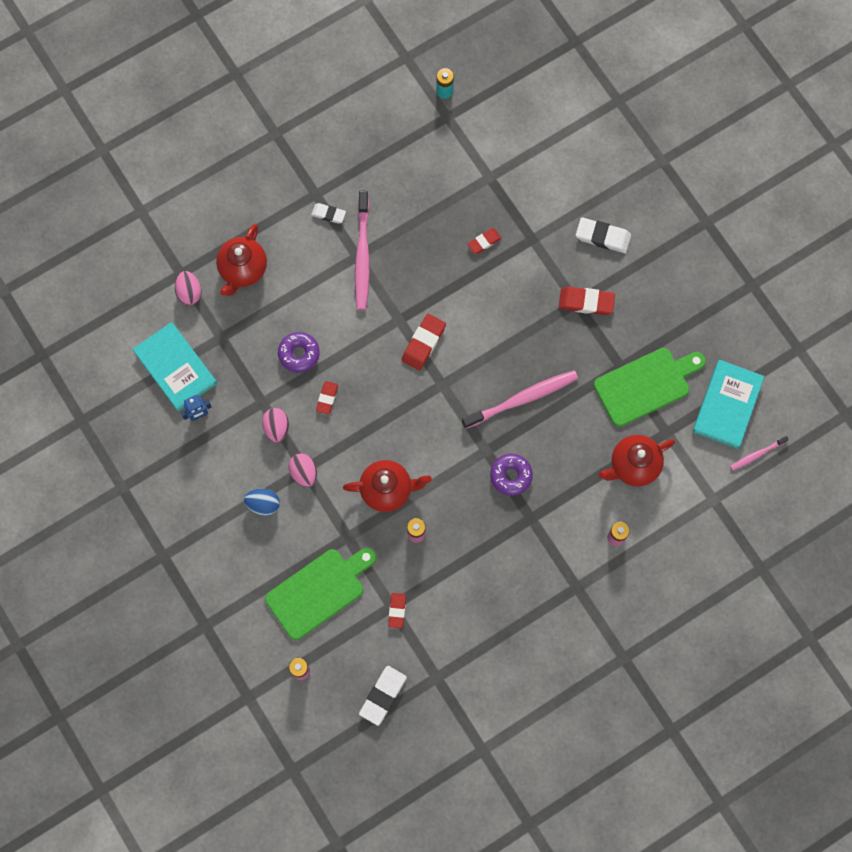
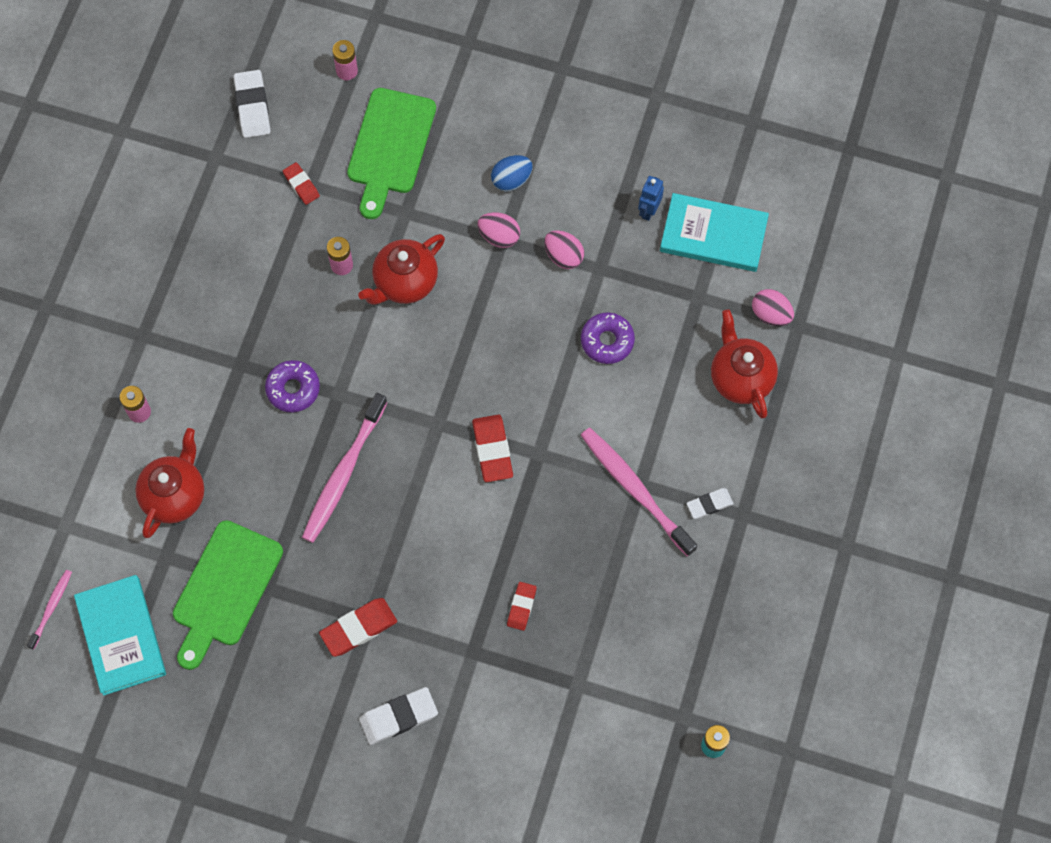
camera: 140 degrees right, 5 degrees down
(327, 398) = (540, 321): red eraser -> none

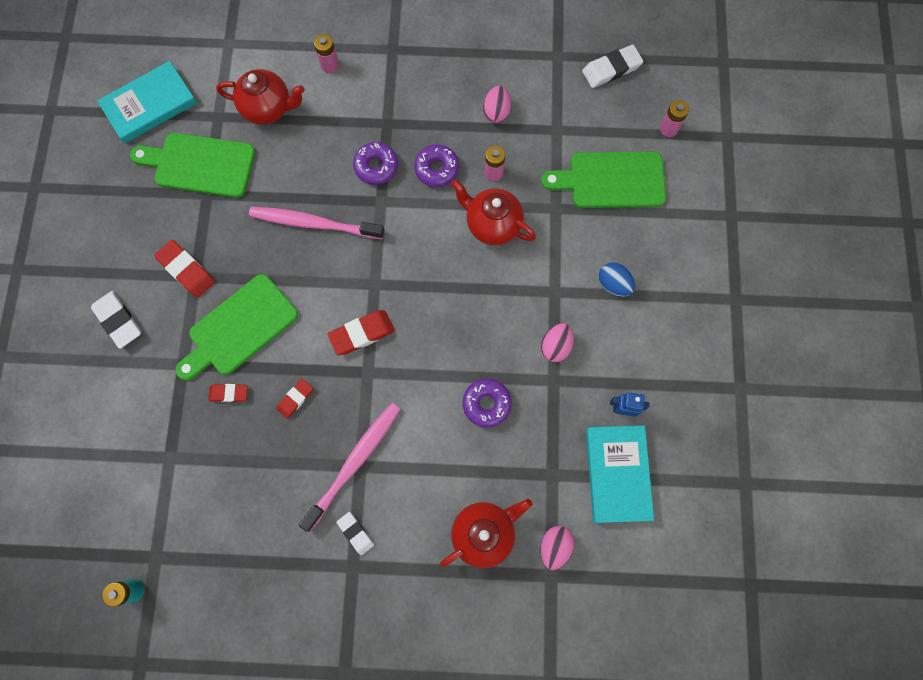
camera: 75 degrees right, 5 degrees up
(51, 607) = (163, 53): pink toothbrush -> none
(301, 185) = (554, 123): red eraser -> red eraser (295, 399)
(317, 324) = (437, 169): none -> purple donut
(447, 581) = (239, 328): none -> green cutting board
(499, 236) = (557, 288): pink egg -> pink egg (496, 112)

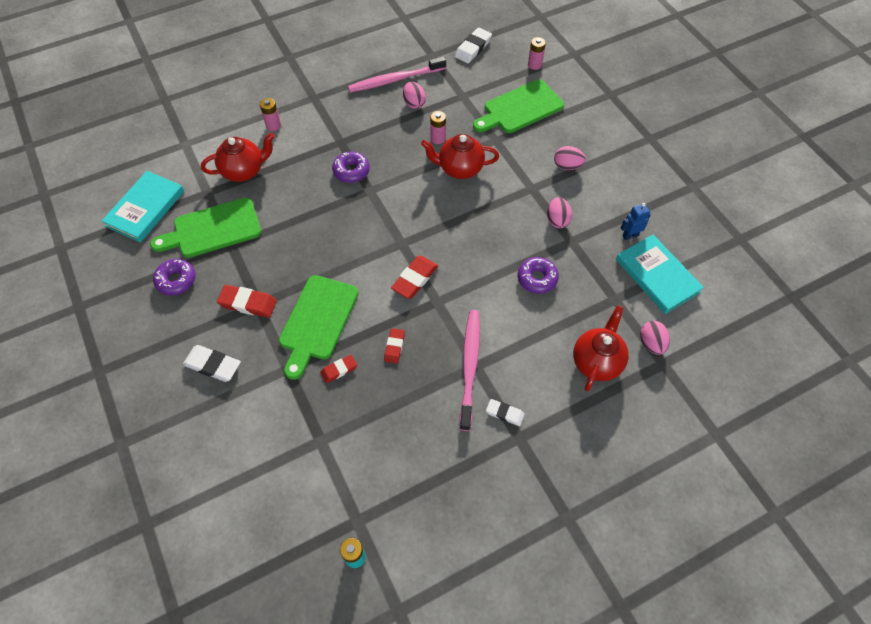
camera: 30 degrees left, 15 degrees down
(313, 223) = (328, 227): pink toothbrush -> pink toothbrush (394, 80)
(437, 169) = (396, 153): purple donut -> purple donut (176, 280)
(613, 284) = (567, 166): blue egg -> pink egg

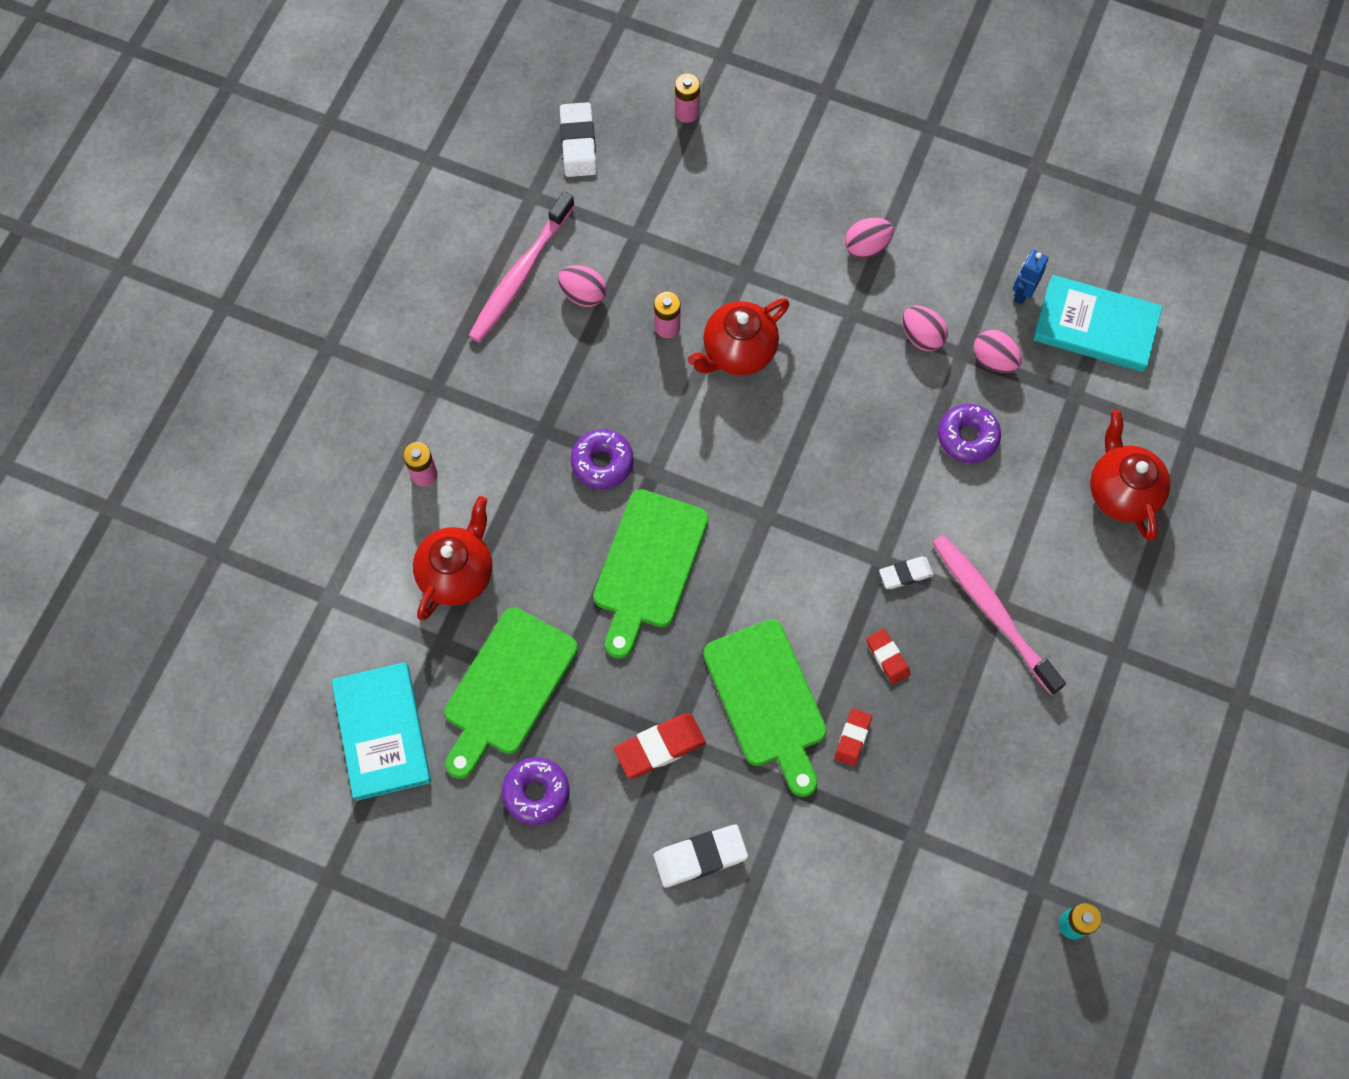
camera: 40 degrees left, 10 degrees up
(415, 279) = (828, 551): red eraser -> none
(504, 413) = (1079, 636): white eraser -> white eraser (905, 574)
(520, 108) = (730, 199): green cutting board -> green cutting board (648, 565)
(651, 343) = (1158, 422): pink egg -> pink egg (993, 360)

